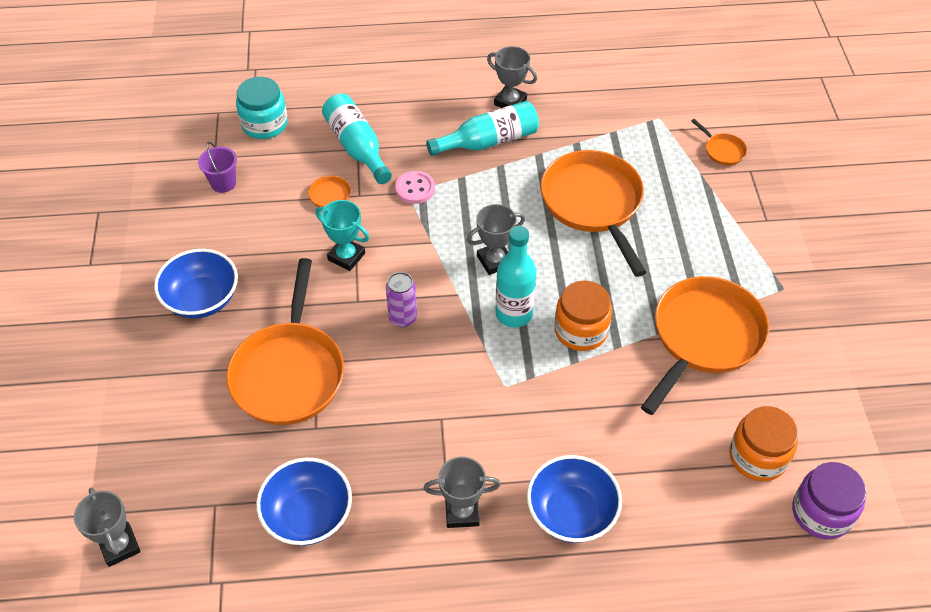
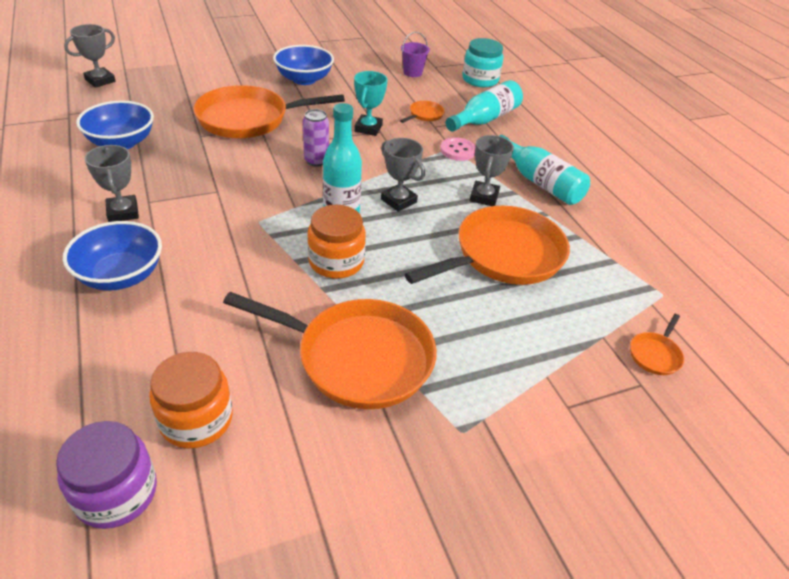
camera: 70 degrees right, 10 degrees down
(510, 102) = (599, 189): grey trophy -> grey trophy (484, 197)

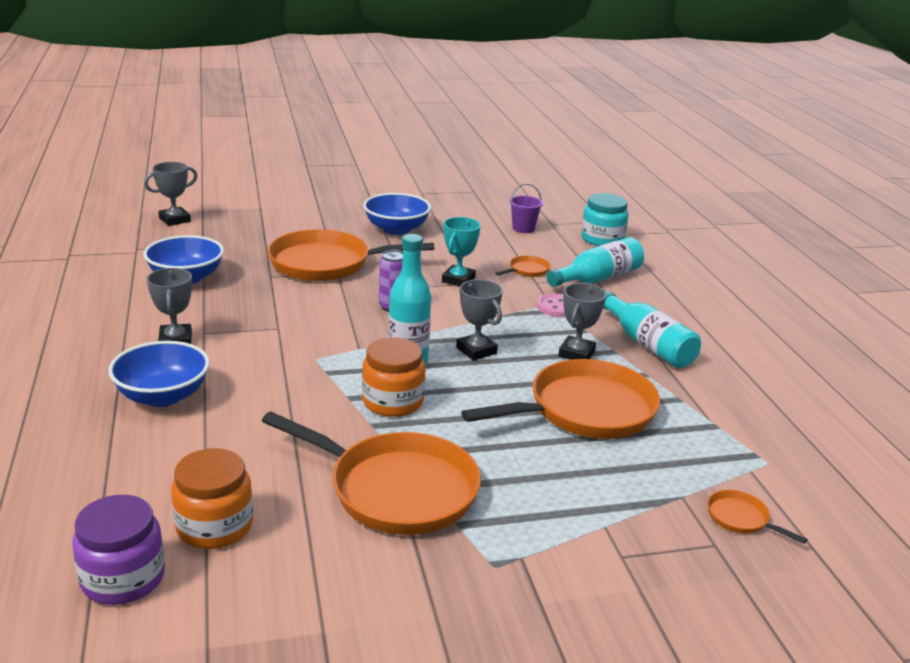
camera: 10 degrees right, 15 degrees down
(655, 354) = (740, 518): orange pan -> orange pan turned 90 degrees clockwise

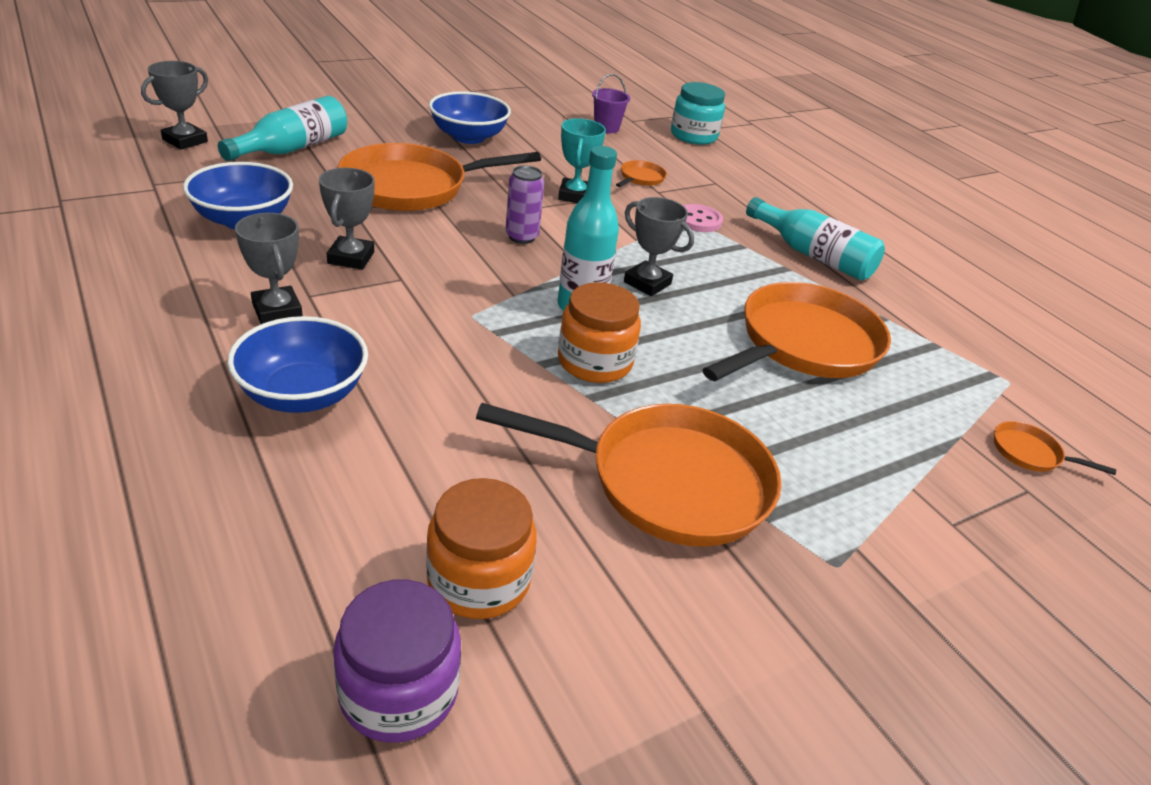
camera: 20 degrees left, 10 degrees up
(576, 353) = (752, 275): grey trophy -> grey trophy (351, 258)
(597, 278) = (717, 182): turquoise bottle -> turquoise bottle (292, 148)

